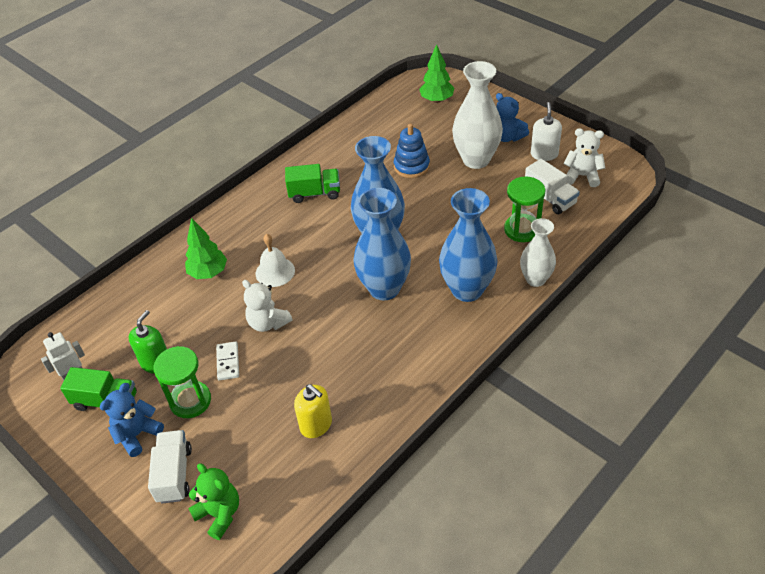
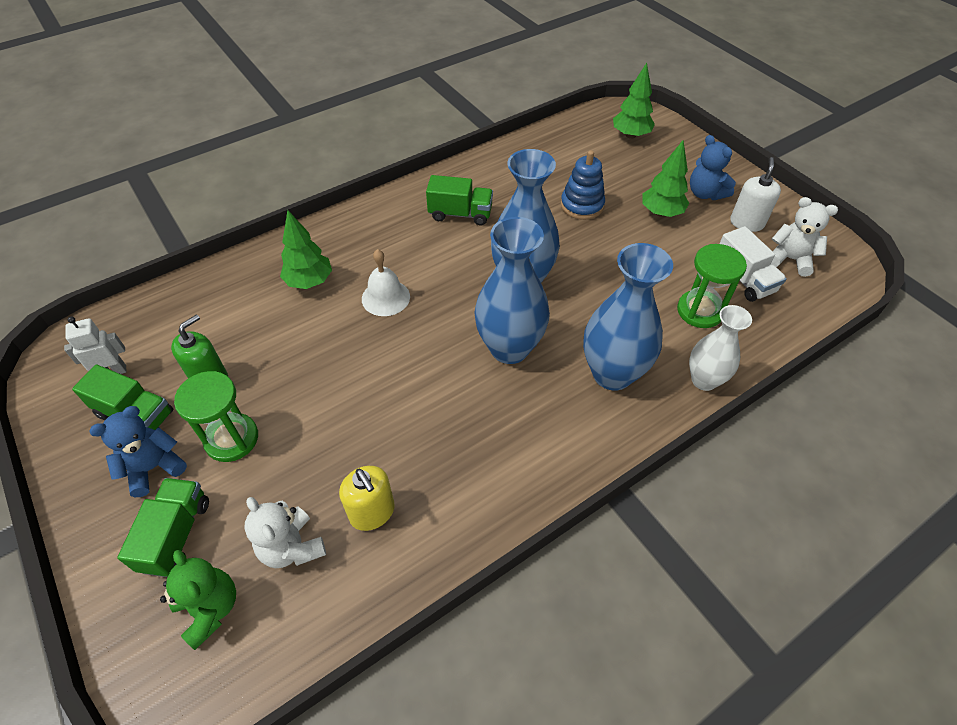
camera: 10 degrees right, 5 degrees up
(174, 474) = (176, 535): white truck -> green truck
(228, 362) = (293, 399): white domino -> none
(268, 323) = (357, 359): white teddy bear -> white teddy bear (292, 547)
(476, 160) = (661, 213): white vase -> green tree

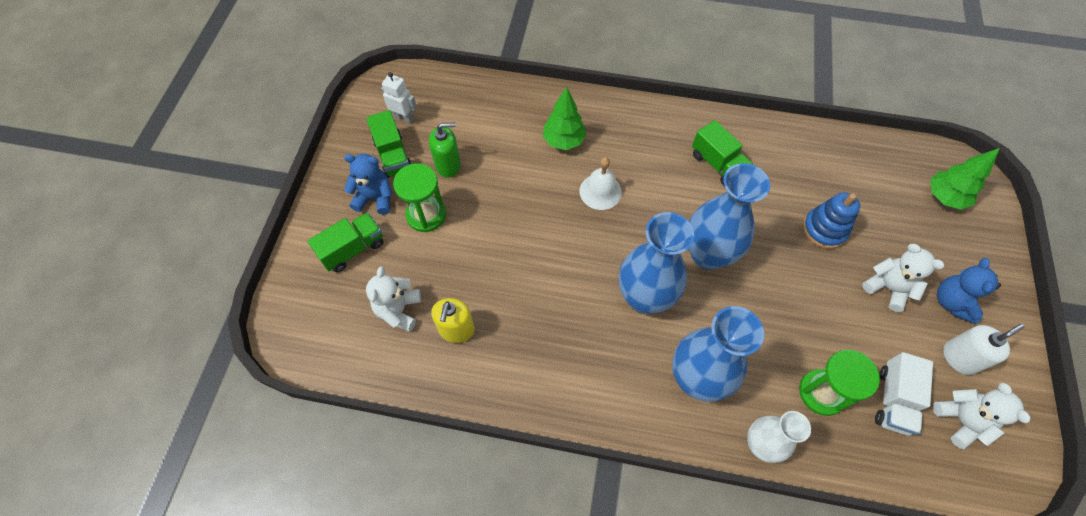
camera: 45 degrees right, 10 degrees up
(210, 608) = (333, 306): green teddy bear -> none
(661, 213) = (887, 288): green tree -> white teddy bear

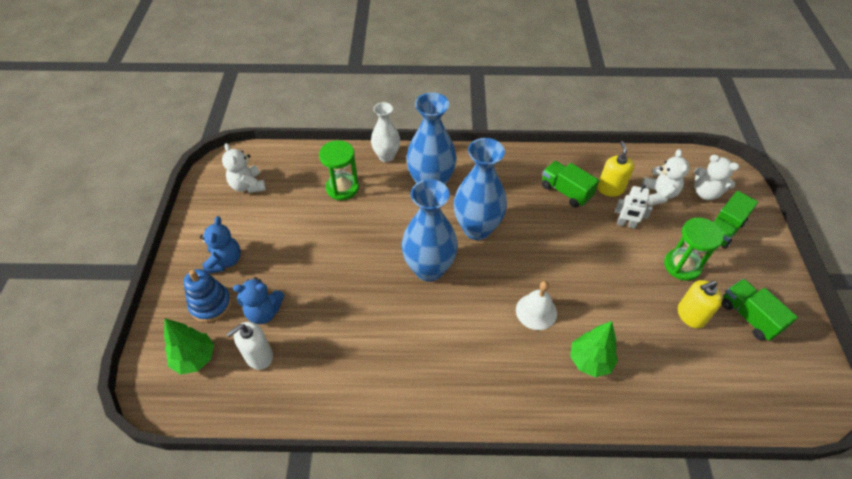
camera: 170 degrees right, 10 degrees down
(375, 198) = (736, 273): blue teddy bear -> blue teddy bear (264, 312)
(404, 117) = (768, 362): white robot -> white robot (626, 224)
(448, 165) = (690, 315): green soap dispenser -> yellow soap dispenser
(718, 165) = (424, 359): green truck -> green truck (565, 191)
(824, 229) = (323, 307): blue stacking toy -> blue stacking toy (211, 304)
(887, 288) = (276, 264): white teddy bear -> white teddy bear (705, 193)
(893, 400) = (292, 190): white truck -> none
(959, 358) = (234, 222): white soap dispenser -> white soap dispenser (259, 356)

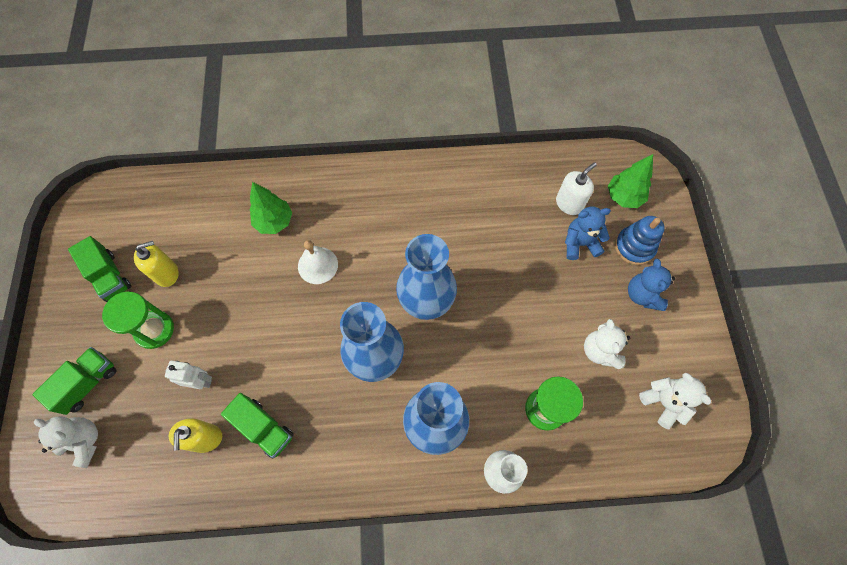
camera: 175 degrees right, 15 degrees up
(659, 194) = (145, 434): white teddy bear -> white teddy bear (600, 351)

